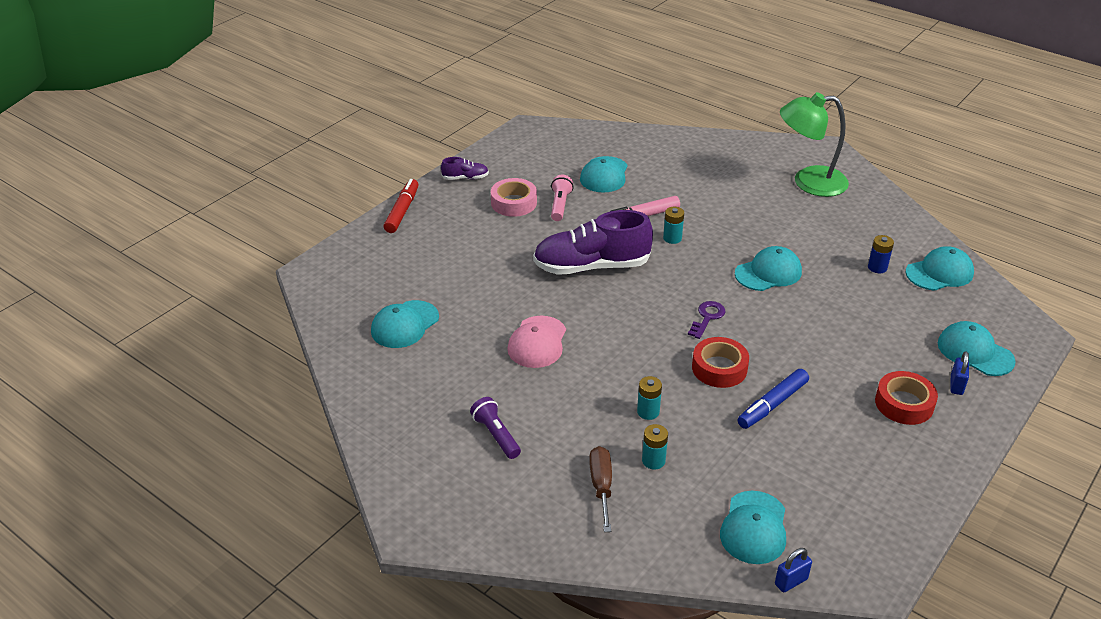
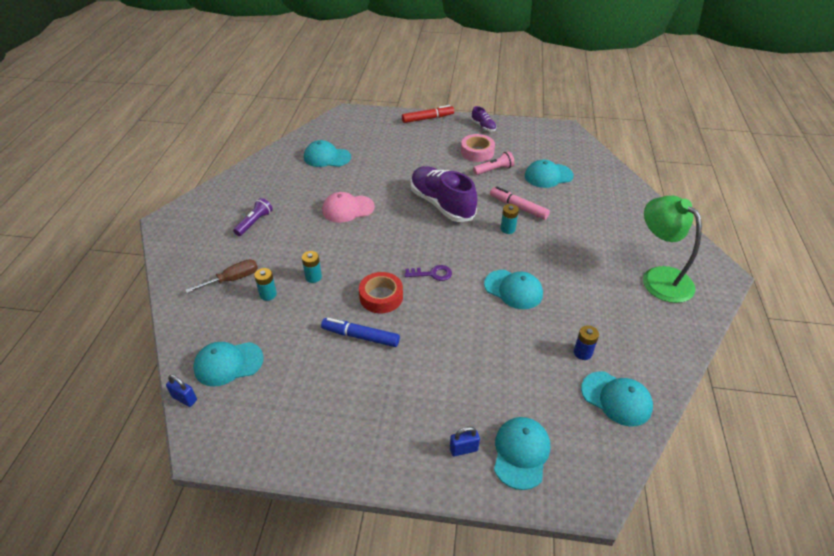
camera: 60 degrees right, 5 degrees up
(904, 404) = (414, 417): red tape -> none

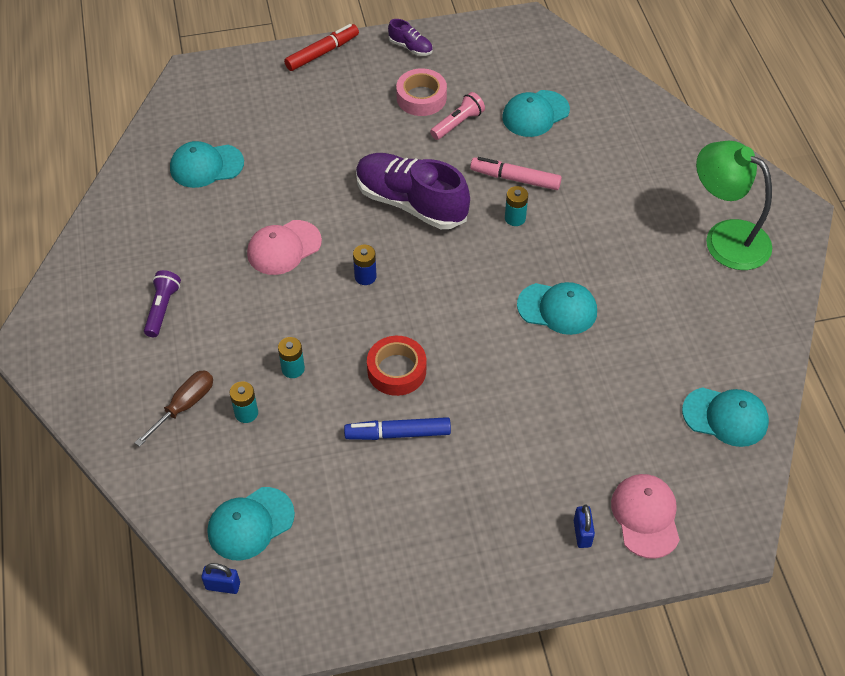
camera: 20 degrees left, 10 degrees up
(432, 274) = (446, 316): purple key -> none
(463, 449) = (582, 533): blue padlock -> blue padlock turned 60 degrees counterclockwise
(521, 453) = (645, 516): turquoise cap -> pink cap
(582, 353) = (669, 370): blue battery -> blue battery (365, 276)

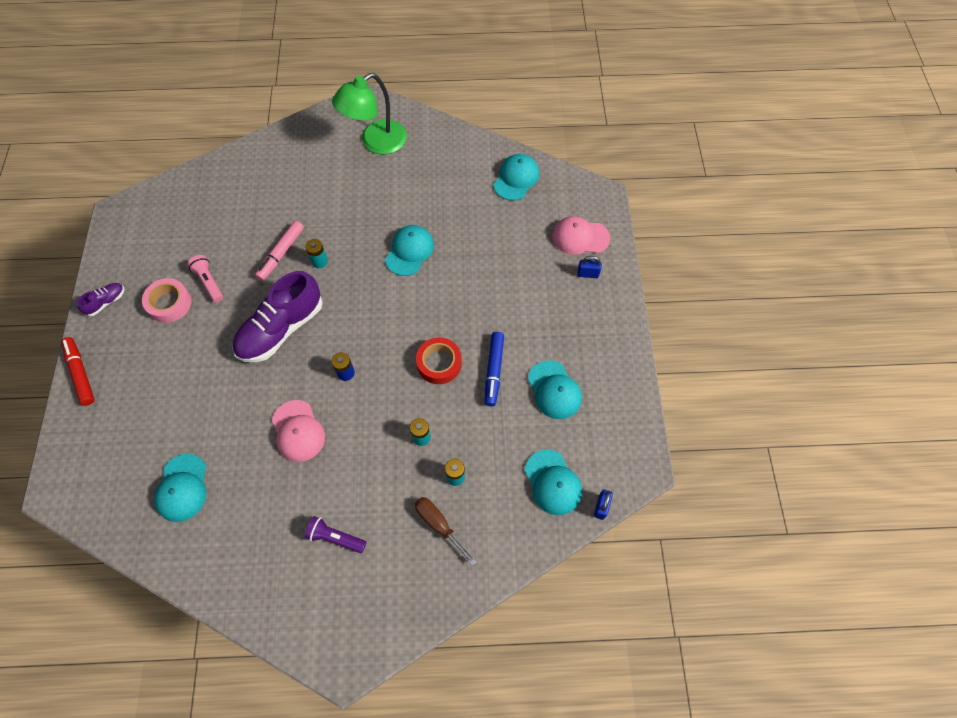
camera: 80 degrees left, 10 degrees up
(535, 114) = (219, 228): turquoise cap -> turquoise cap (554, 390)

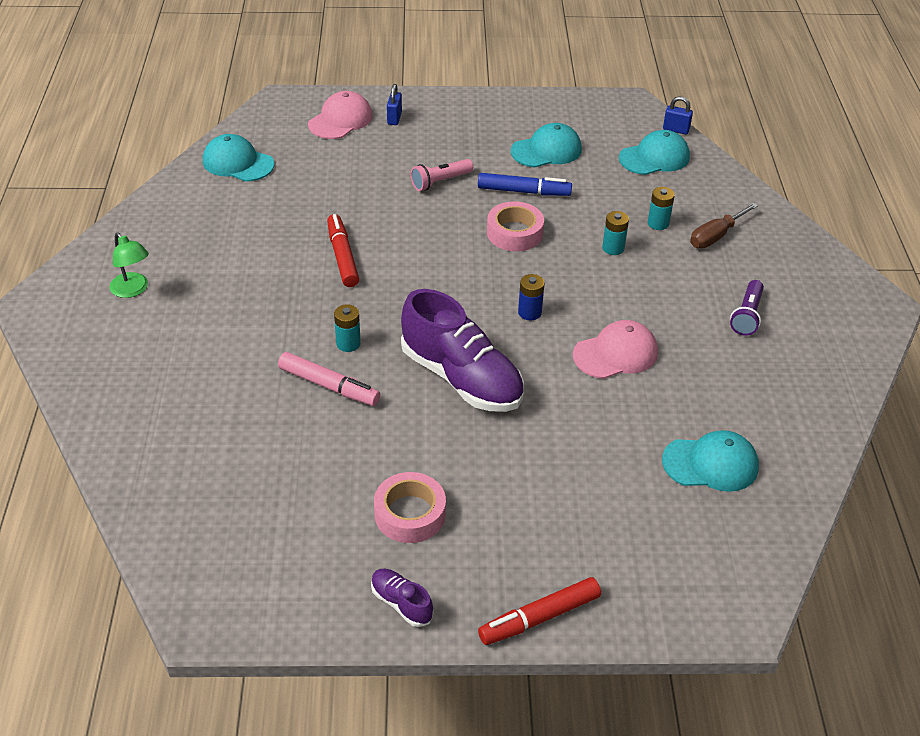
camera: 90 degrees left, 20 degrees down
(209, 282) = (373, 467): pink flashlight -> pink flashlight (440, 182)
(376, 142) = (133, 290): green lamp -> green lamp, size x0.53
(409, 251) = (342, 256): turquoise cap -> red marker
(439, 363) = (514, 233): red tape -> pink tape
(580, 237) = (340, 120): pink cap -> pink cap turned 150 degrees counterclockwise

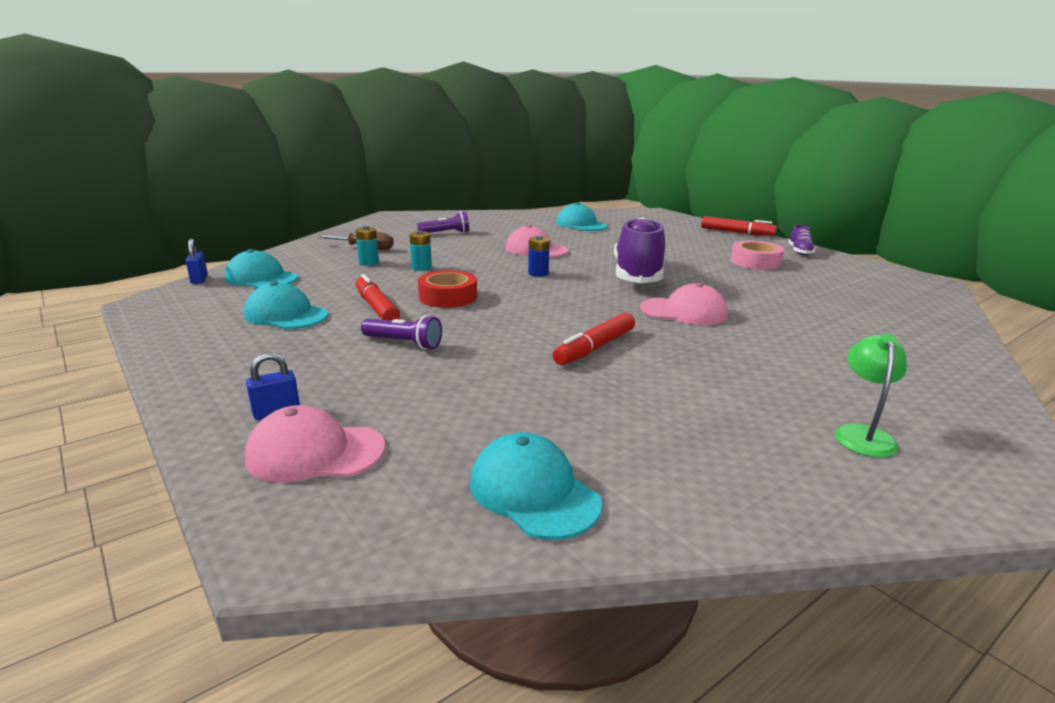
camera: 125 degrees left, 20 degrees down
(238, 163) = (533, 492): turquoise cap -> turquoise cap turned 150 degrees clockwise
(329, 386) = (732, 305): pink marker -> none
(348, 343) = (684, 312): turquoise battery -> pink cap
(440, 182) = (404, 343): pink flashlight -> purple flashlight
(514, 233) = (448, 297): pink tape -> red tape
(524, 191) = (376, 307): blue marker -> red marker

